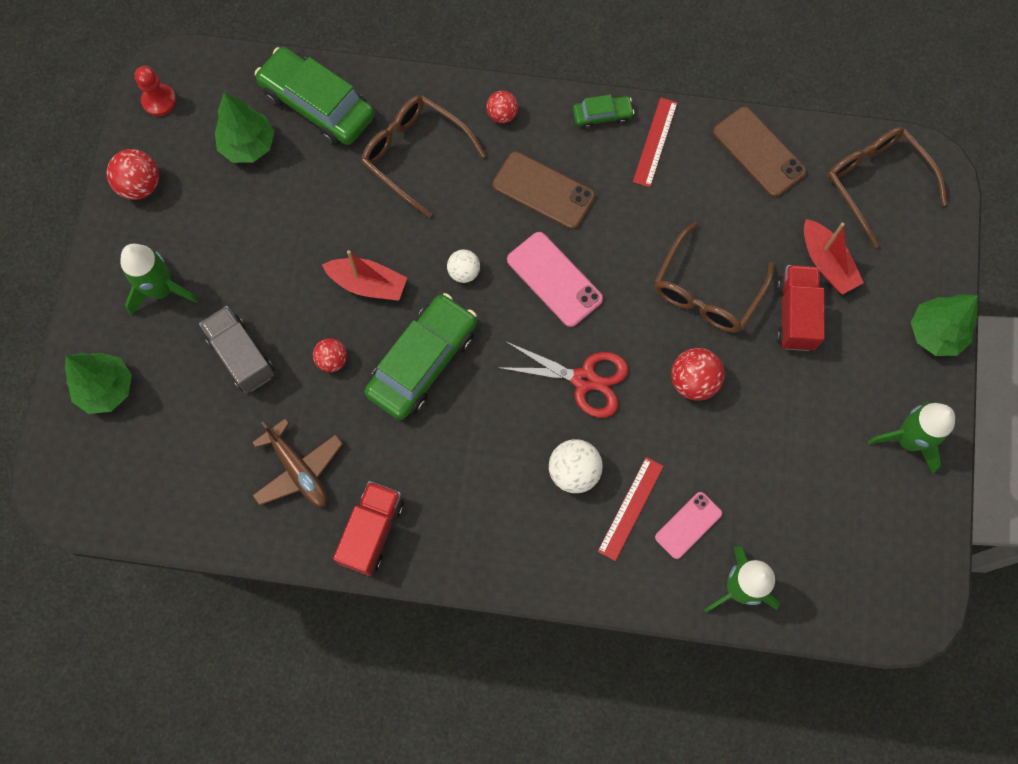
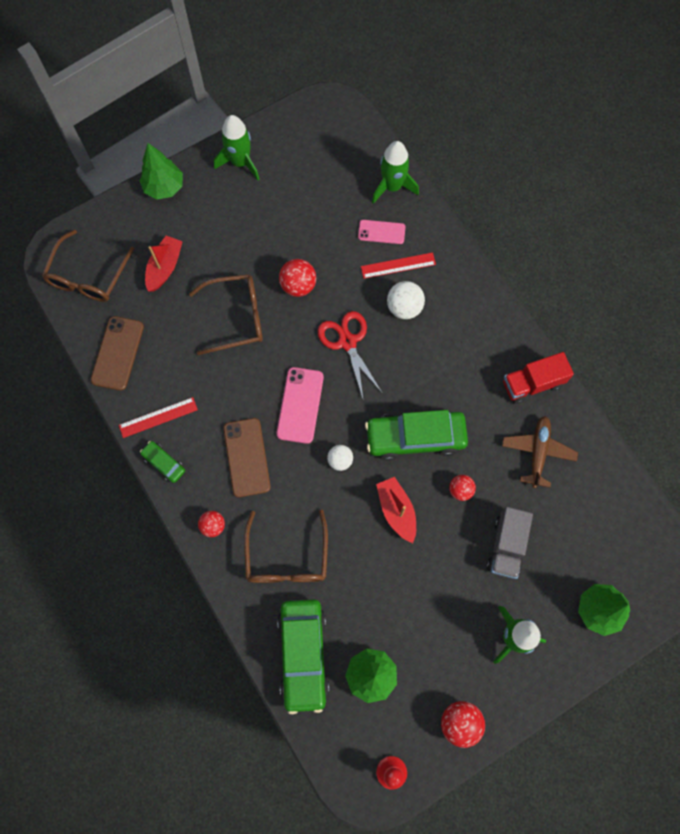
camera: 130 degrees left, 0 degrees up
(795, 315) = (212, 262): red truck -> none

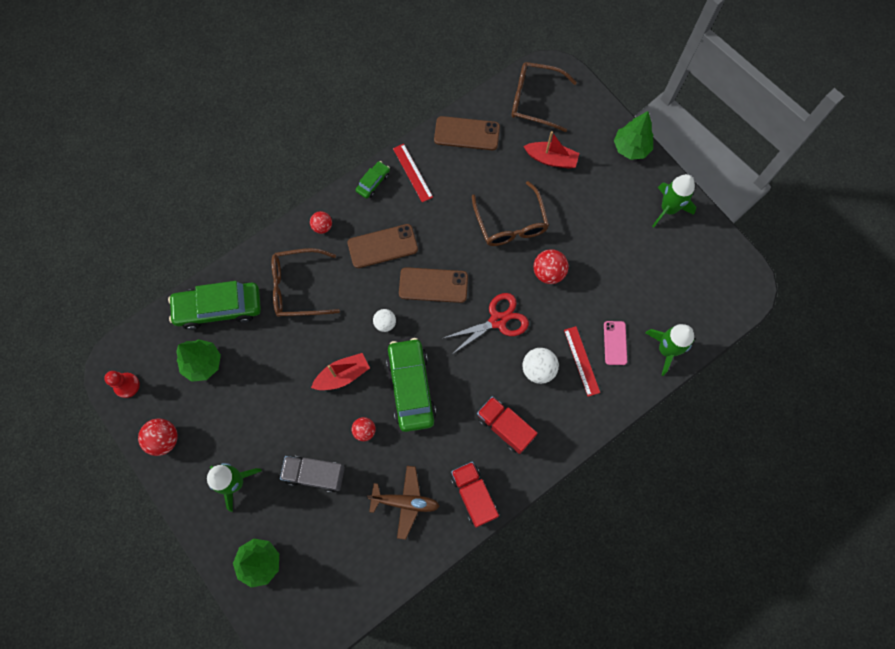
camera: 85 degrees right, 0 degrees up
(300, 405) = (433, 285): pink phone -> brown phone
(463, 346) = (505, 427): none -> red truck

